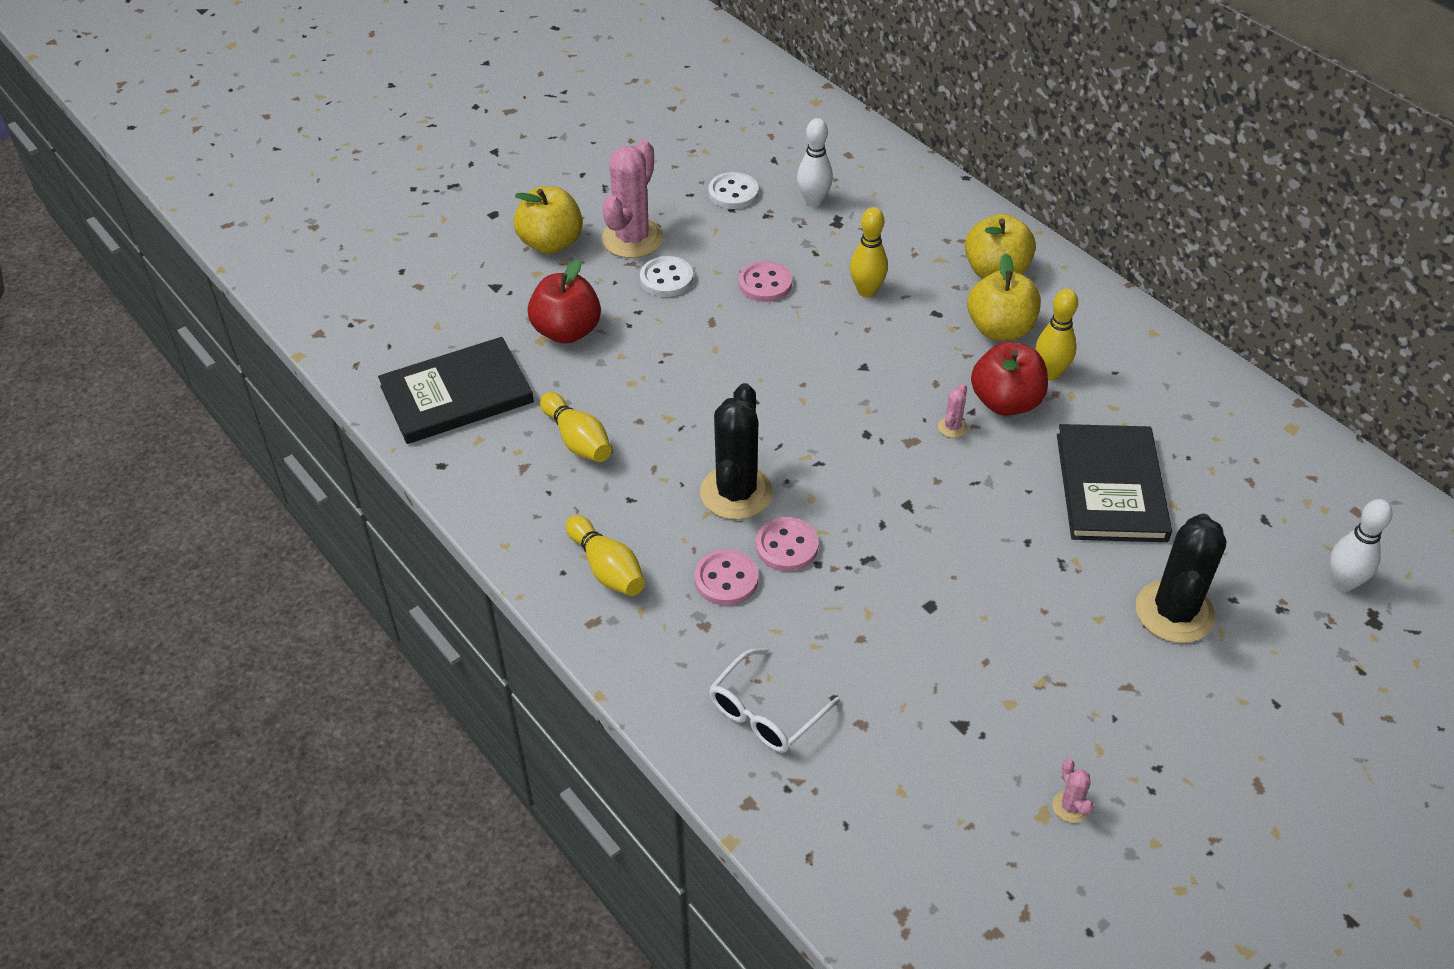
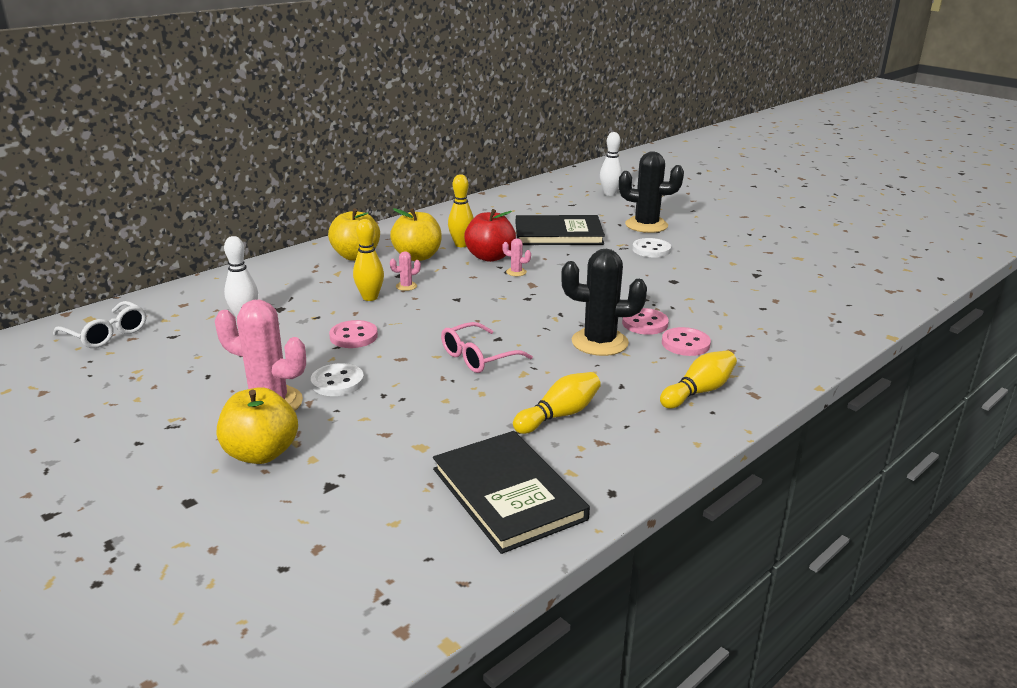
camera: 95 degrees left, 20 degrees down
(567, 331) = (409, 432): red apple -> none
(708, 382) = (478, 357): none -> pink glasses
(733, 193) = (216, 354): white button -> white button (651, 250)
(765, 713) = (789, 328): white glasses -> white glasses (107, 334)
(1070, 807) = (788, 252): pink cactus -> pink cactus (406, 286)

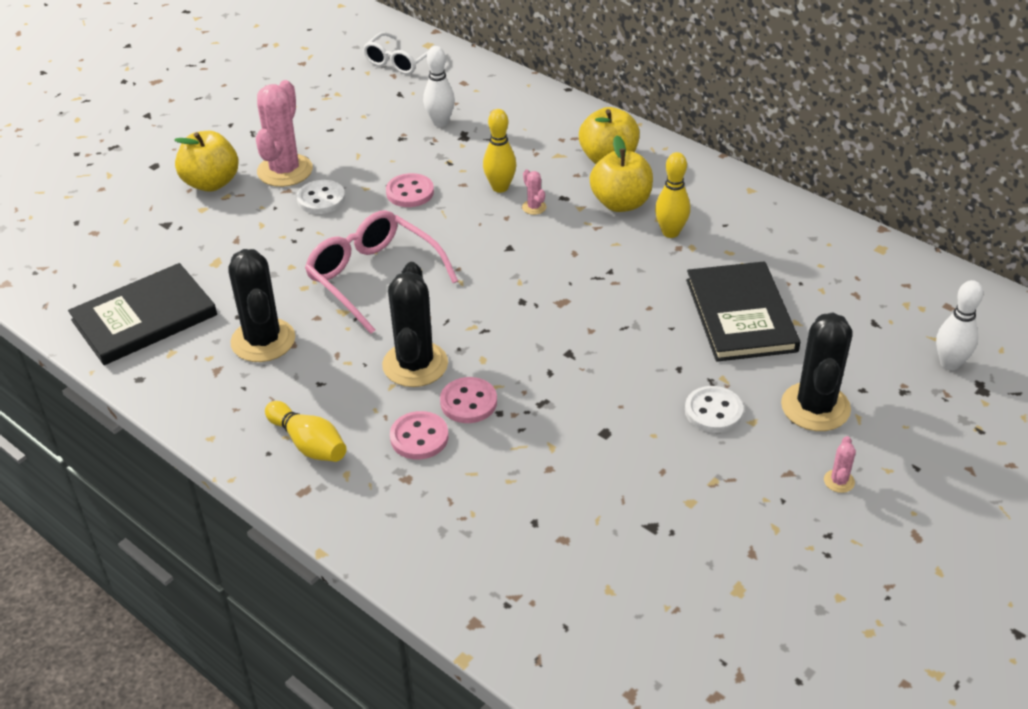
camera: 85 degrees right, 15 degrees up
(478, 357) = (373, 277): pink glasses -> pink glasses, size x1.52
(490, 257) = (637, 260): red apple -> none
(516, 272) = (595, 286): pink cactus -> pink cactus (839, 481)
(559, 415) = (263, 340): yellow bowling pin -> black cactus

